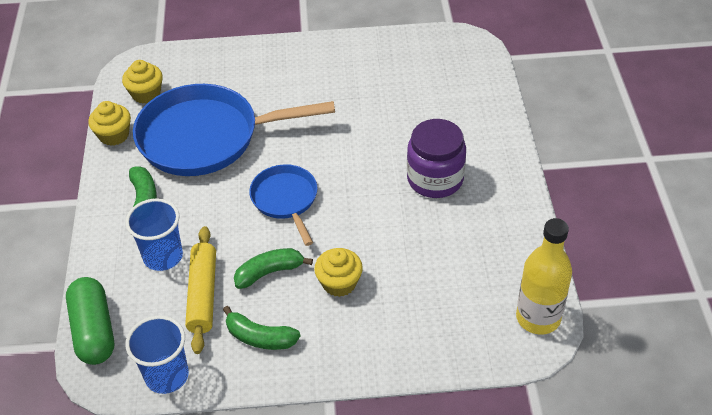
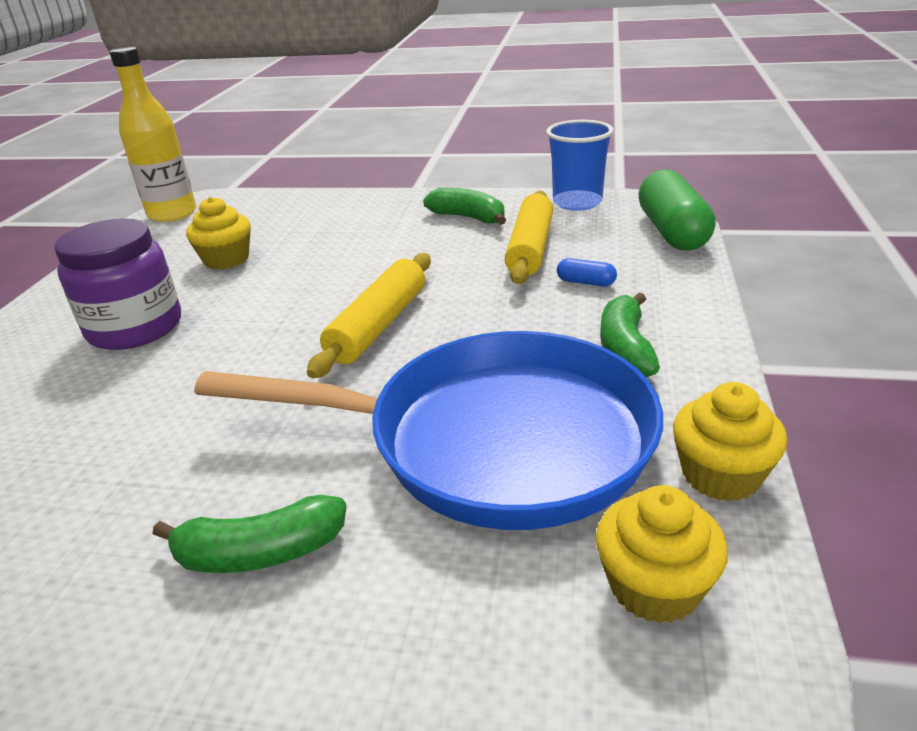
camera: 165 degrees left, 15 degrees down
(163, 256) = (586, 282): blue cup -> blue capsule
(269, 272) = (438, 259): green banana -> green banana (260, 552)
(286, 200) = (378, 325): blue pan -> yellow rolling pin
(339, 283) = (355, 246): yellow cupcake -> yellow cupcake (226, 259)

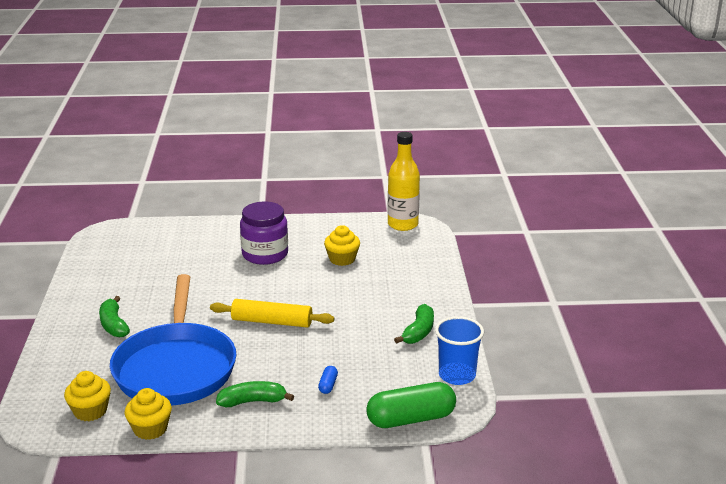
camera: 75 degrees right, 5 degrees down
(530, 248) = (373, 361): yellow rolling pin -> none

